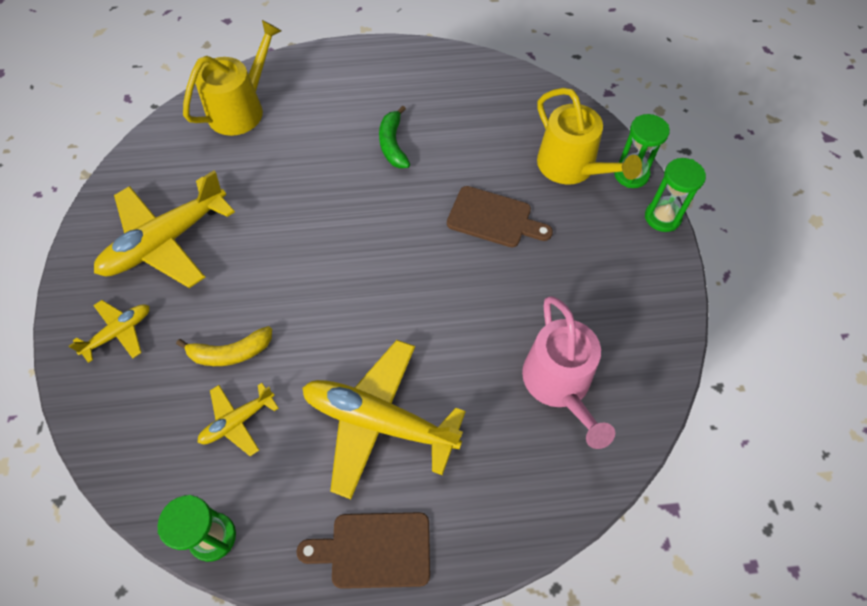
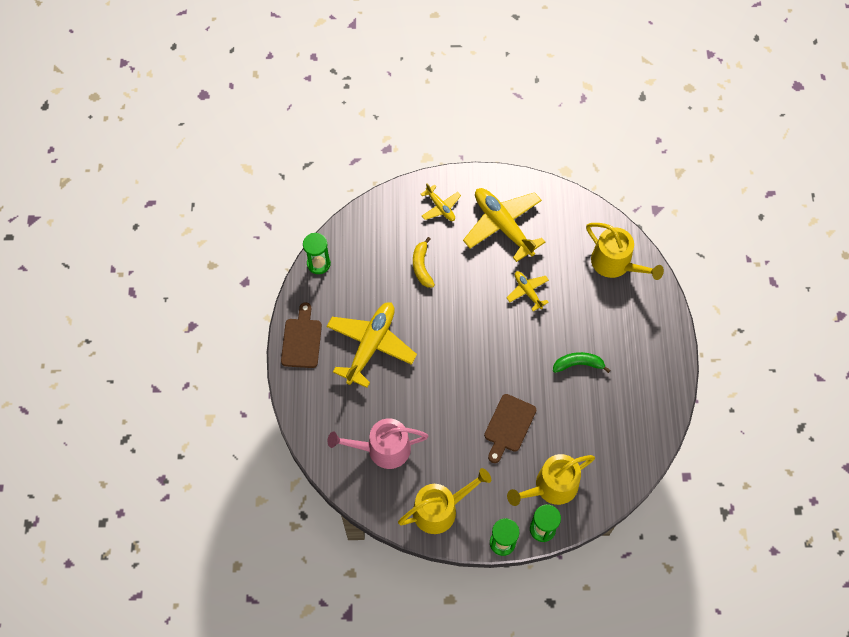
camera: 95 degrees right, 5 degrees up
(237, 421) = (379, 272): yellow plane -> yellow plane (527, 291)
(636, 296) = (440, 509): none -> yellow watering can

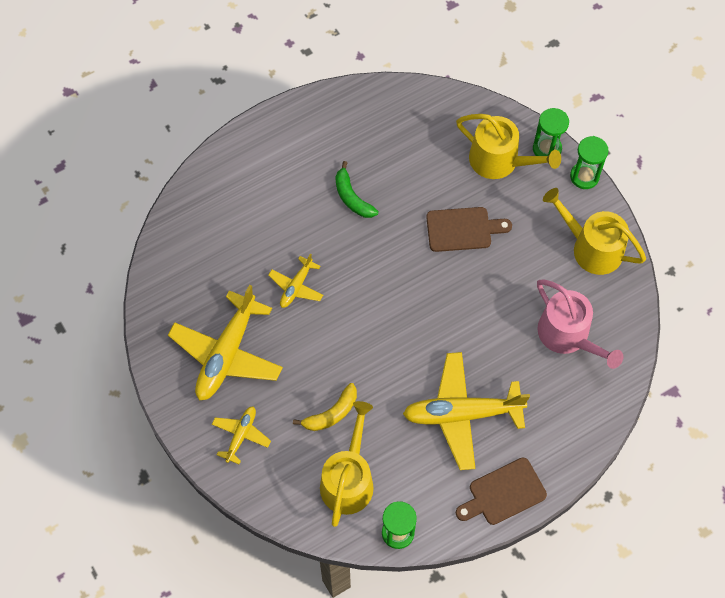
camera: 120 degrees left, 0 degrees up
(615, 263) = (209, 216): yellow watering can -> yellow watering can (348, 480)

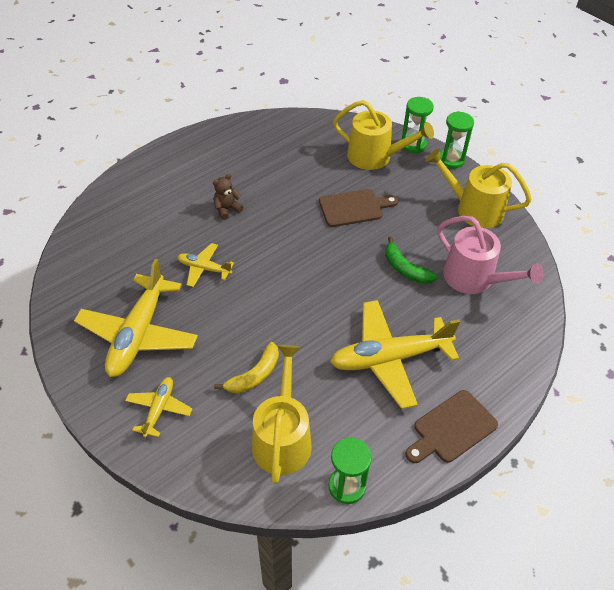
camera: 10 degrees left, 15 degrees down
(296, 286) = (204, 268): yellow plane -> yellow plane turned 90 degrees clockwise
(327, 214) = (227, 209): none -> brown teddy bear
(352, 197) = (248, 195): green banana -> green banana (405, 268)

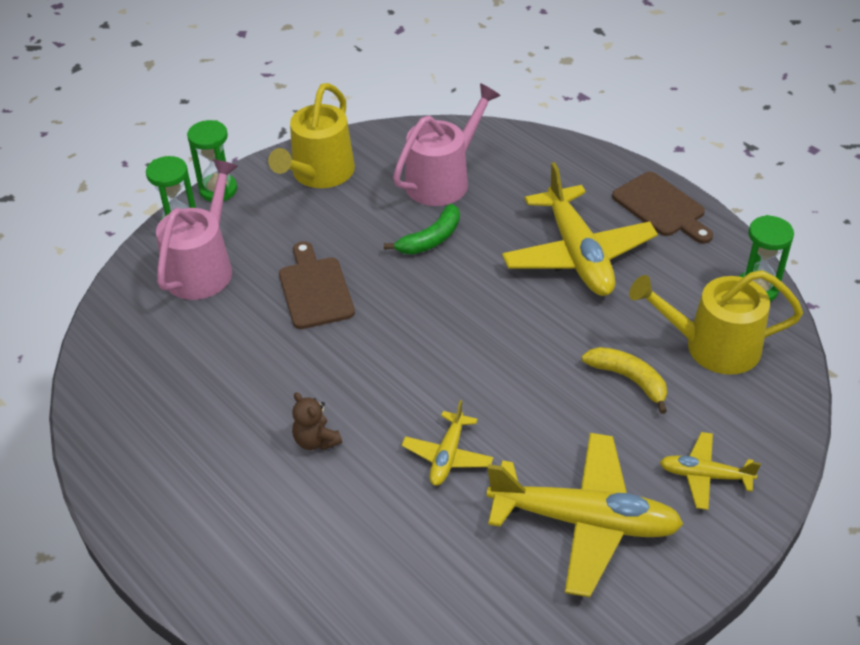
camera: 90 degrees left, 5 degrees down
(375, 157) = (202, 268): yellow watering can -> pink watering can

